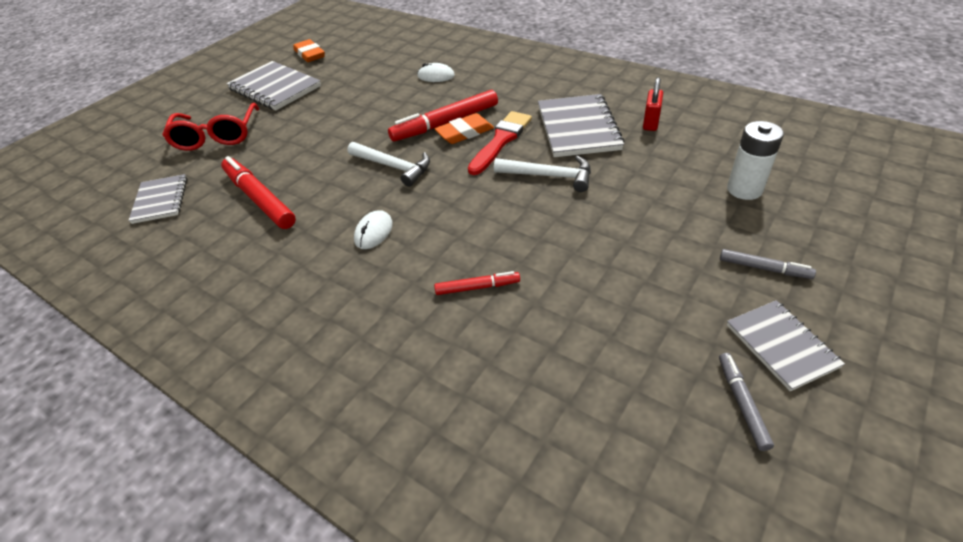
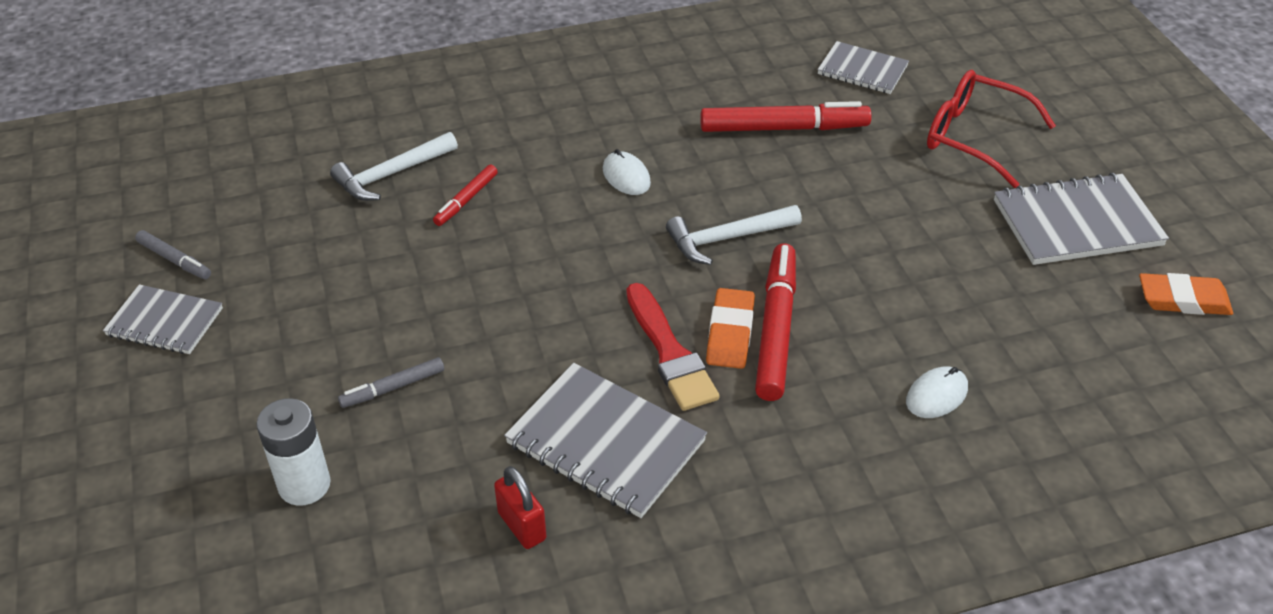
camera: 125 degrees right, 0 degrees up
(549, 176) = (547, 345): white hammer -> white hammer (391, 175)
(764, 268) = (220, 388): grey marker -> grey marker (393, 388)

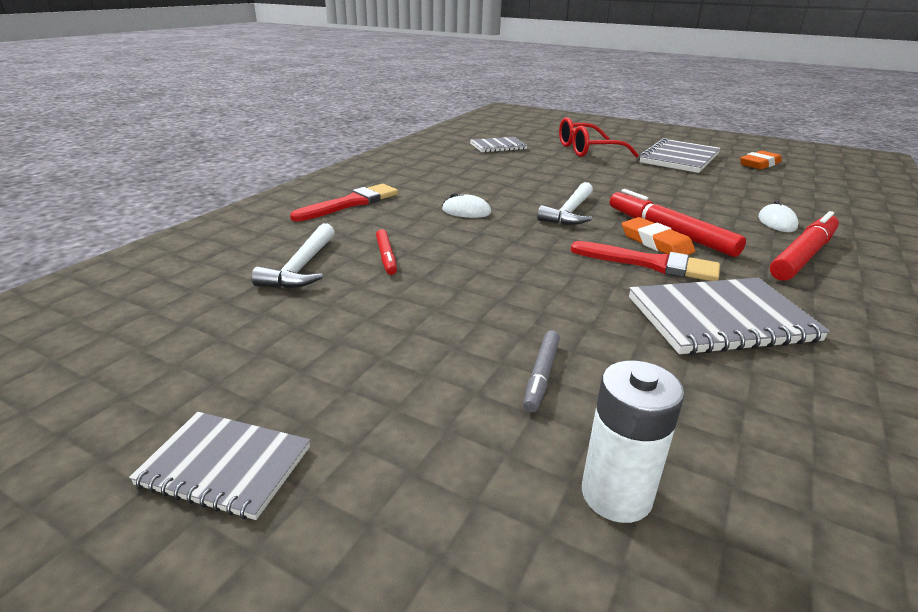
camera: 45 degrees left, 15 degrees down
(165, 322) = (225, 466): grey notebook -> grey notebook turned 45 degrees clockwise
(174, 260) = (157, 410): grey marker -> none
(522, 526) = (792, 394): red padlock -> none
(539, 103) = (350, 203): none -> red brush
(784, 128) = (506, 171): red marker -> red marker (803, 255)

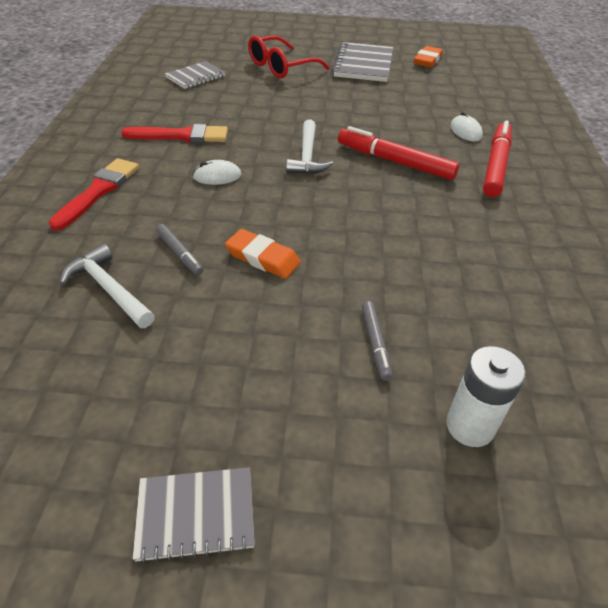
camera: 25 degrees left, 15 degrees up
(302, 267) = (108, 289): white hammer -> white hammer turned 150 degrees clockwise
(386, 257) = (179, 253): red marker -> grey marker
(650, 264) = (397, 203): red brush -> red brush (181, 136)
(656, 243) = (390, 177): orange eraser -> orange eraser (262, 258)
(720, 319) = (468, 248): grey notebook -> none

